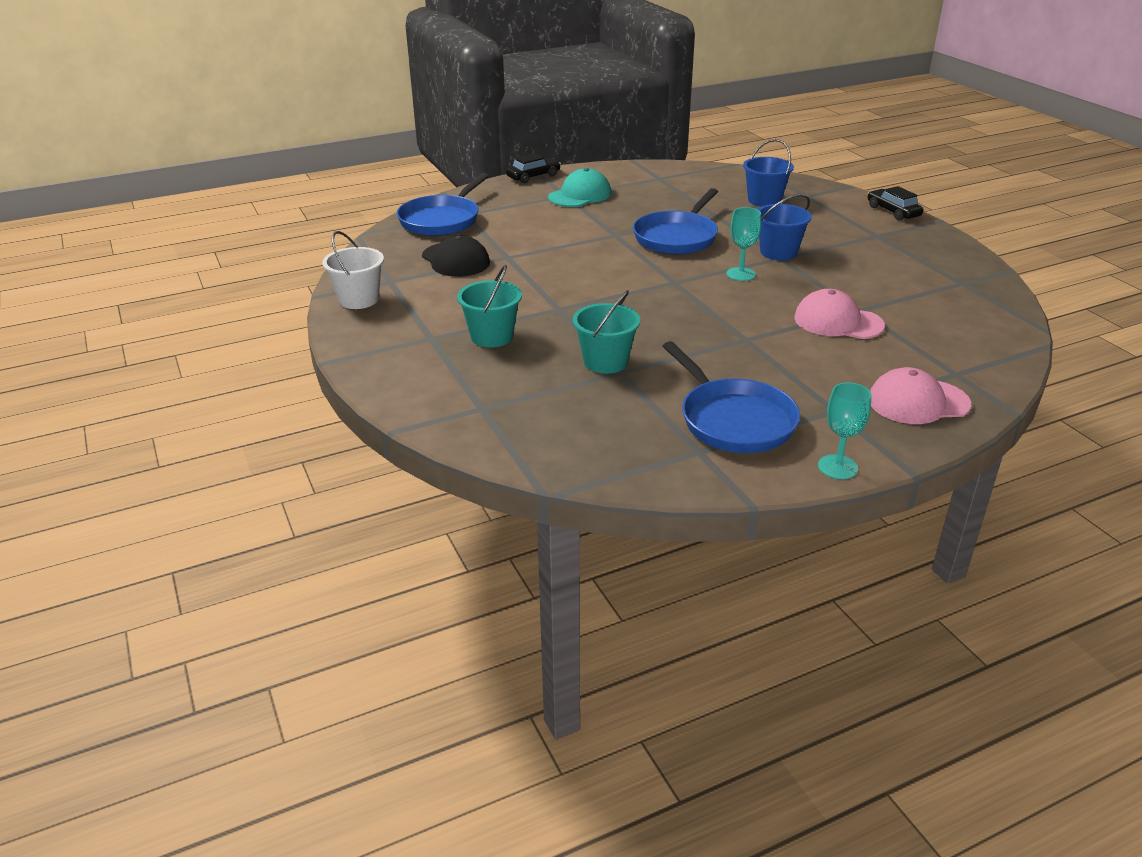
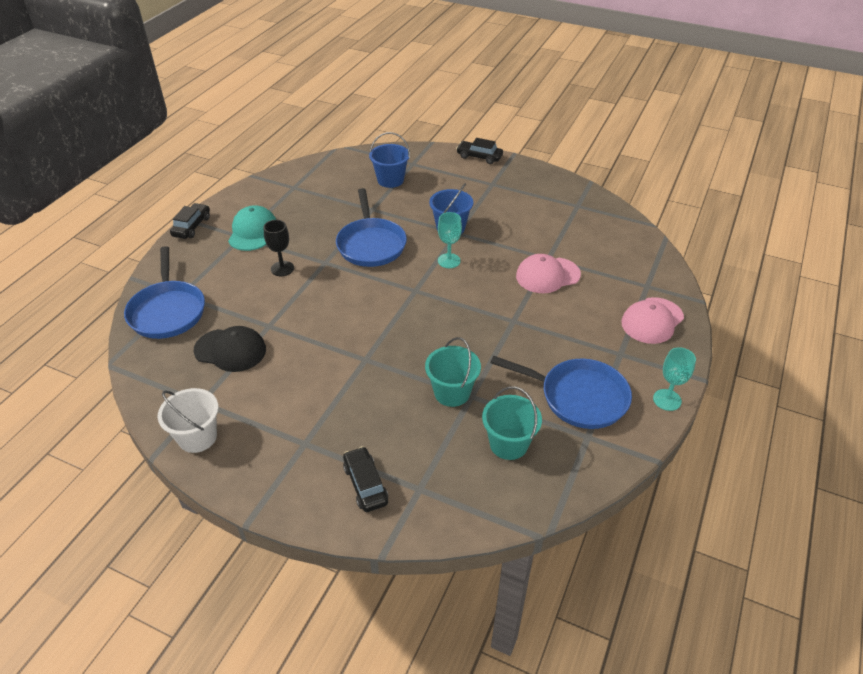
camera: 40 degrees left, 10 degrees up
(441, 384) = (365, 484): none -> black car
(492, 336) = (349, 415): turquoise bucket -> turquoise bucket (508, 444)
(571, 226) = (282, 268): none -> black goblet

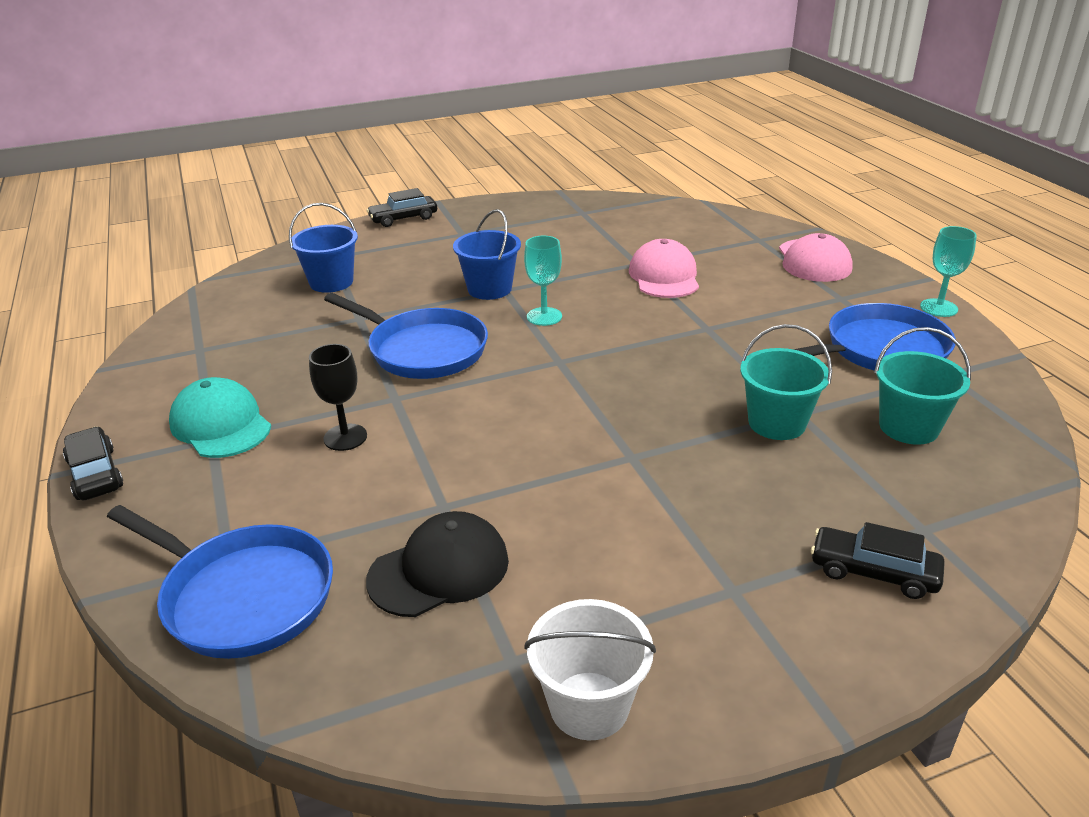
camera: 45 degrees left, 10 degrees down
(547, 275) = (664, 276): pink cap -> pink cap turned 150 degrees clockwise

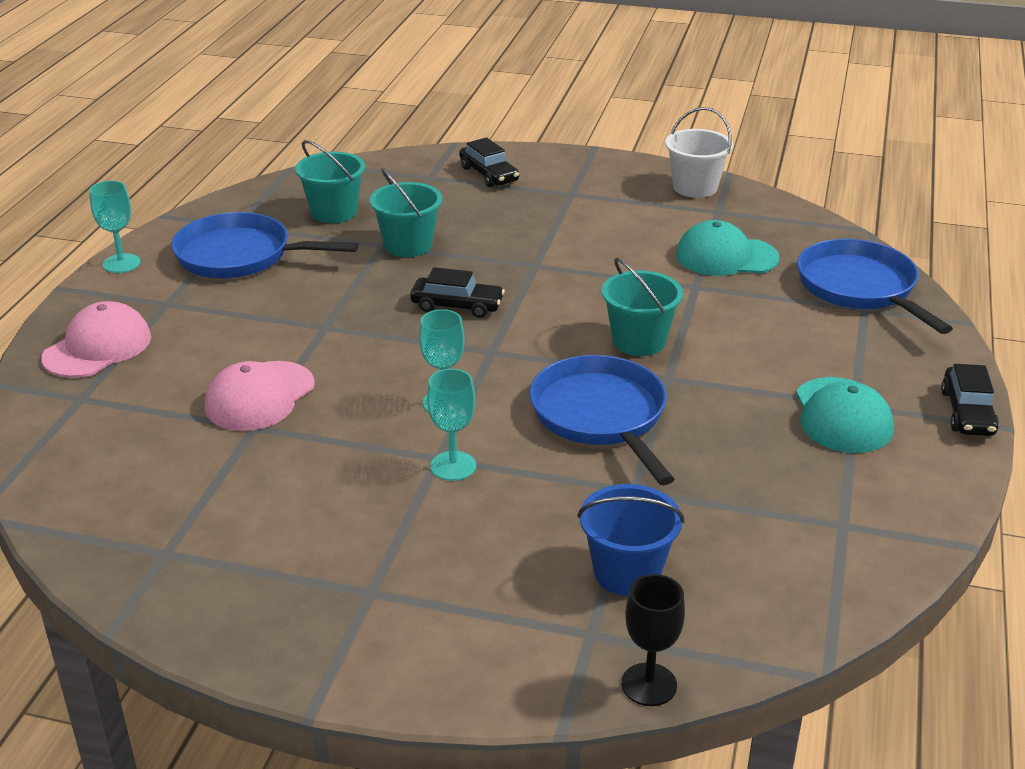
camera: 145 degrees left, 0 degrees up
(345, 437) = (735, 360): black goblet -> black goblet (649, 684)
(403, 218) = (412, 683): black car -> black car (457, 306)
(439, 570) = (726, 257): black cap -> turquoise cap
(448, 419) = (639, 341): none -> turquoise bucket
(489, 289) = (453, 466): blue bucket -> turquoise goblet

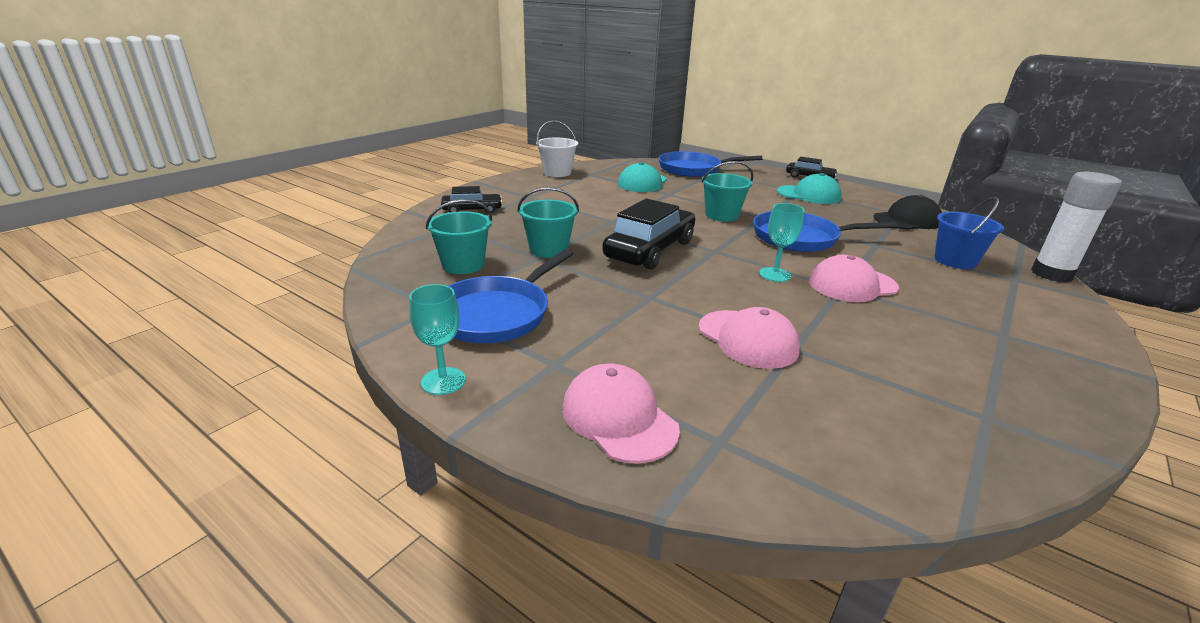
camera: 70 degrees left, 5 degrees down
(453, 466) = (852, 285): turquoise goblet -> pink cap
(457, 306) = (650, 250): black car -> black car, size x1.81
(649, 684) = (1051, 274): black goblet -> white glue stick
(804, 530) = (907, 220): none -> black cap

